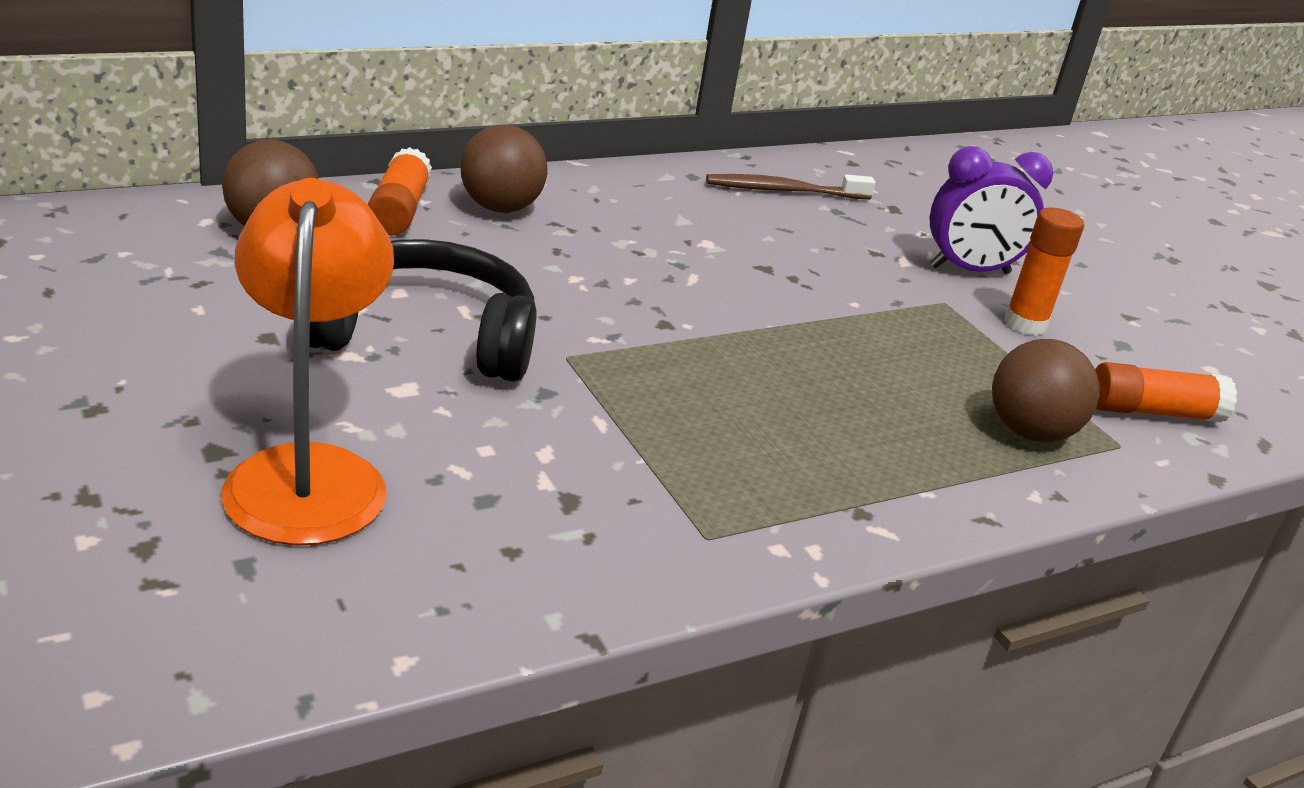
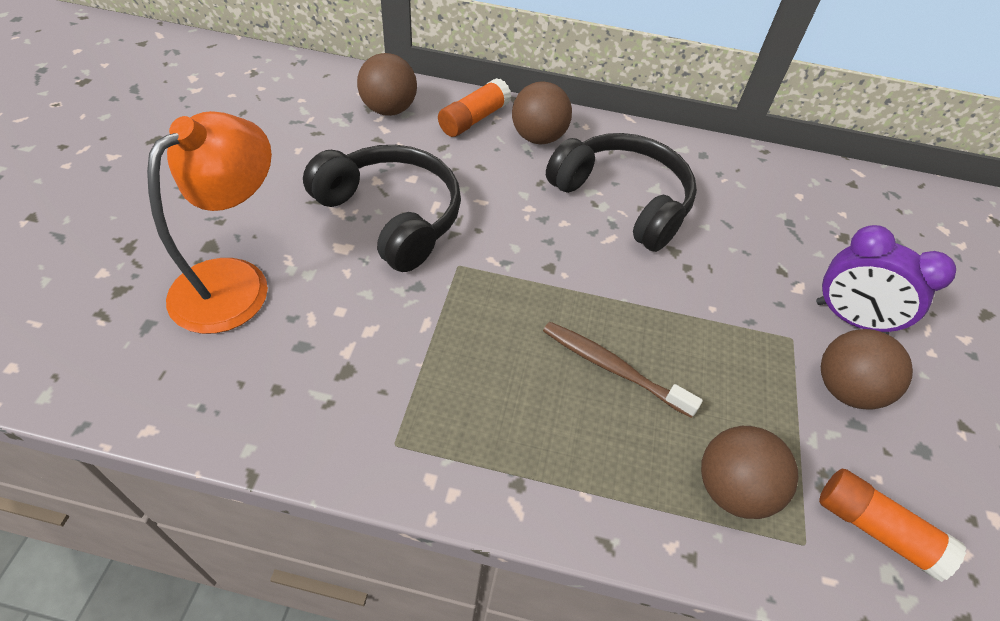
camera: 40 degrees right, 20 degrees up
(664, 240) = (623, 200): none -> black headphones
(784, 191) = (763, 190): brown toothbrush -> brown toothbrush (612, 368)
(1025, 324) = (845, 389): orange glue stick -> brown ball

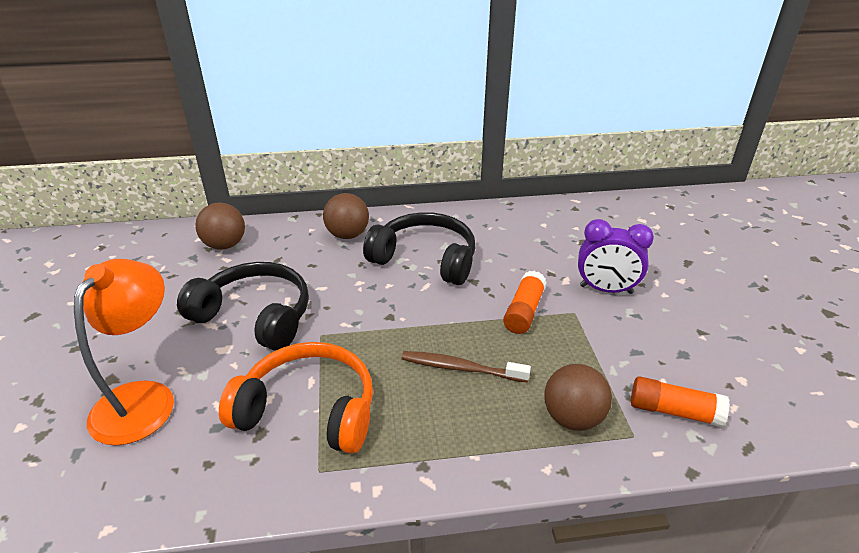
camera: 15 degrees left, 15 degrees down
(410, 361) = (309, 410): none -> orange headphones
(474, 119) = (294, 235): orange glue stick -> orange glue stick (524, 311)
(845, 389) = (620, 333): brown ball -> none

